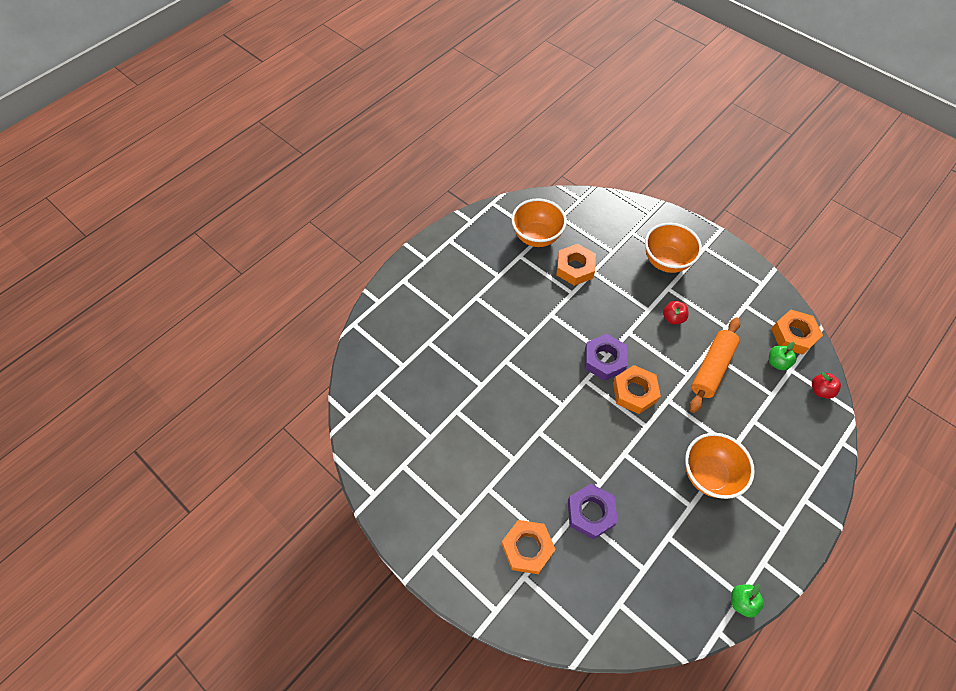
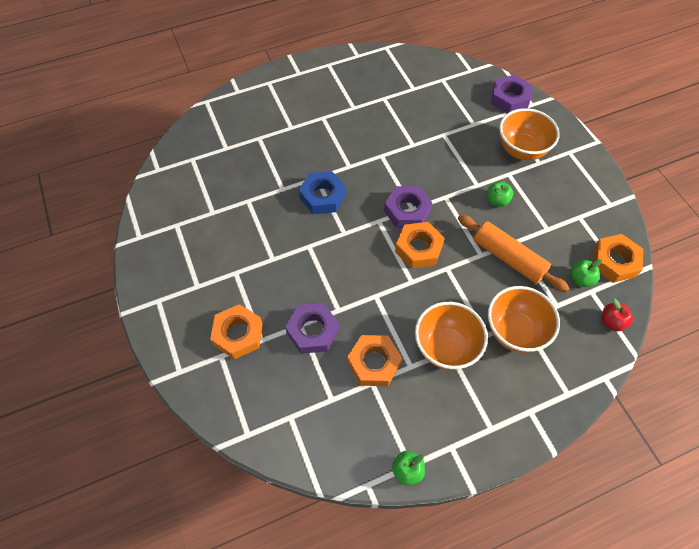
camera: 25 degrees right, 0 degrees up
(522, 377) = (322, 196): none -> blue nut
(536, 237) = (409, 87): orange bowl -> orange bowl (514, 331)
(575, 268) = (428, 125): orange nut -> orange nut (374, 363)
(628, 215) = (509, 99): none -> purple nut
(673, 318) = (497, 200): red apple -> green apple
(711, 368) = (508, 258): orange rolling pin -> orange rolling pin turned 75 degrees clockwise

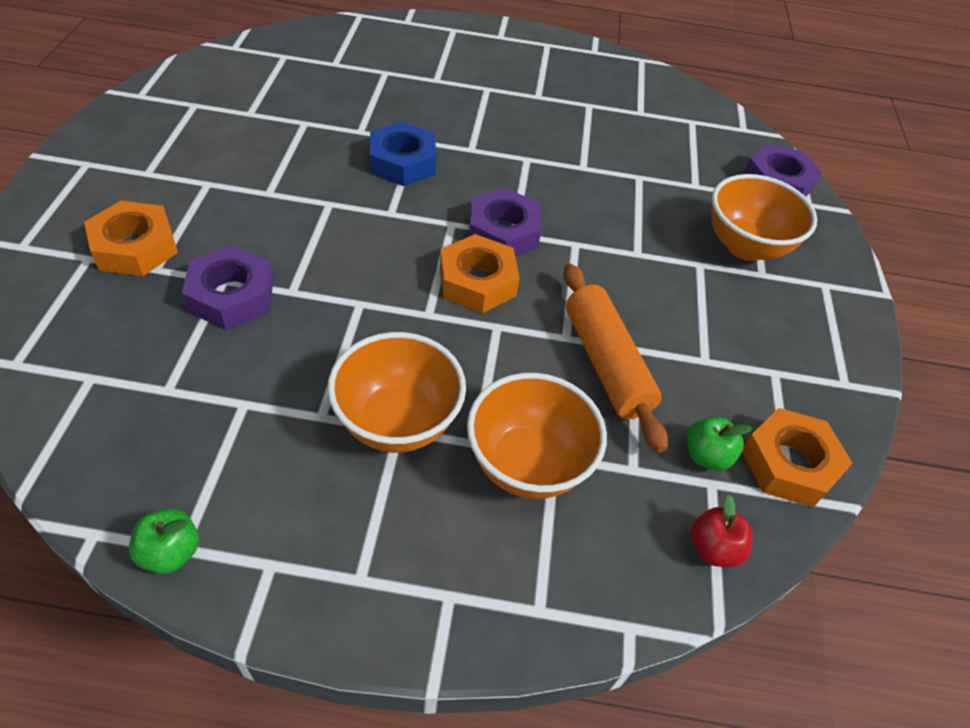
camera: 25 degrees right, 10 degrees down
(374, 363) = (273, 381): orange nut -> none
(497, 200) = (652, 286): green apple -> none

